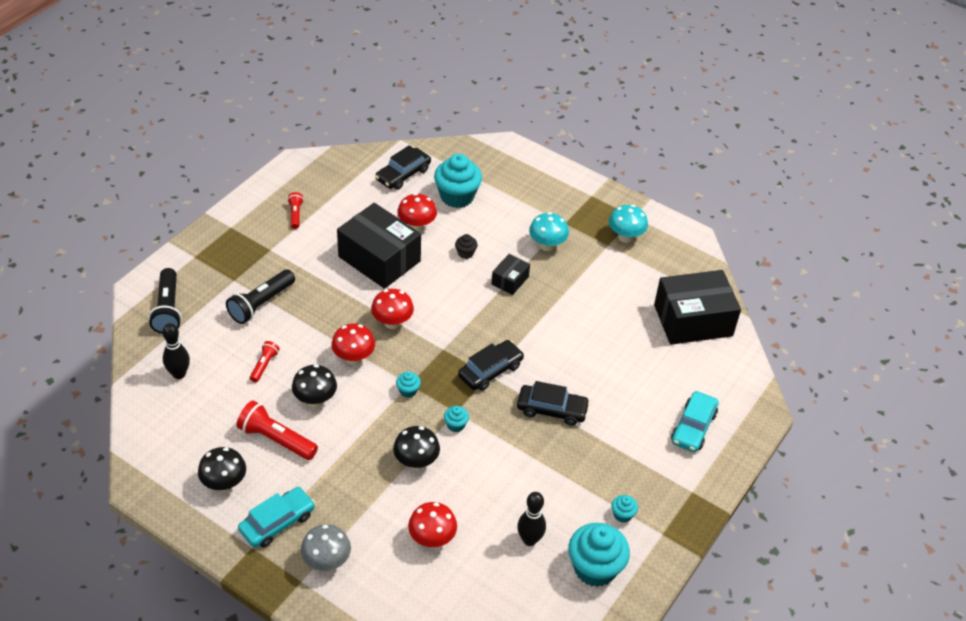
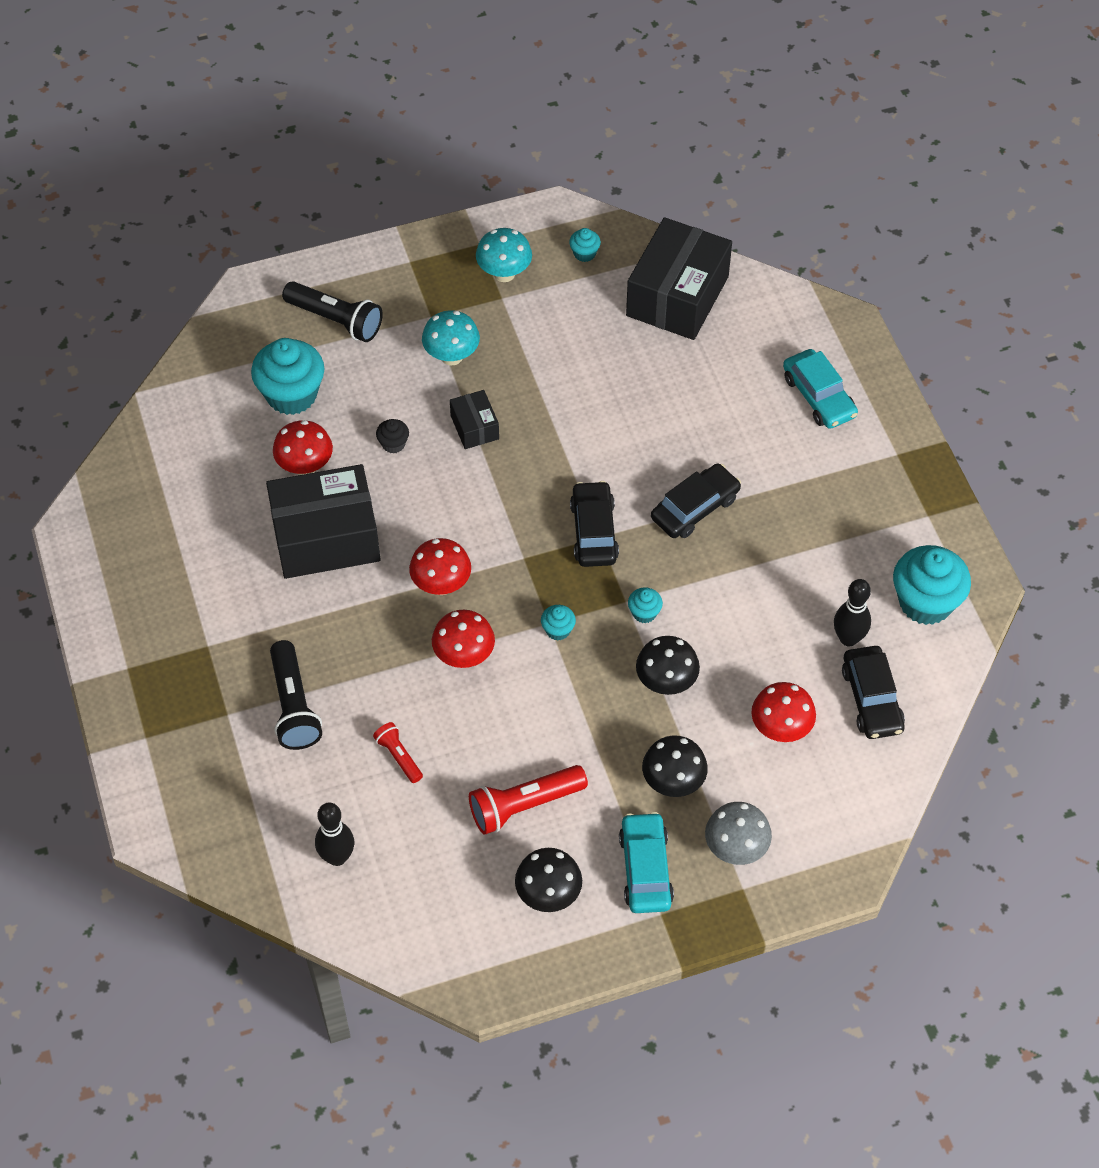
camera: 50 degrees left, 10 degrees up
(168, 309) = (215, 814): black flashlight -> black flashlight (335, 320)
(295, 214) = (169, 583): red flashlight -> none
(315, 400) = (496, 732): black mushroom -> black mushroom (673, 782)
(403, 174) = (202, 427): black car -> black car (872, 699)
(622, 515) = (879, 534): turquoise cupcake -> turquoise cupcake (584, 253)

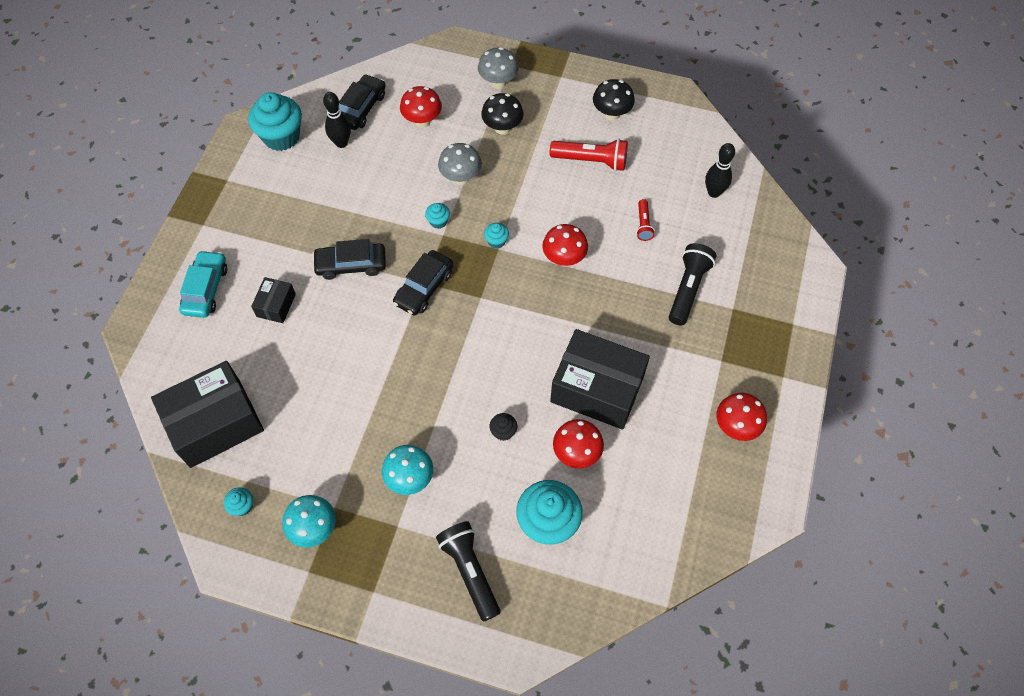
camera: 145 degrees left, 5 degrees up
(441, 585) = (545, 311): red mushroom -> red mushroom (736, 427)
(474, 427) = (439, 409): black box -> black box (276, 305)
(645, 869) = (552, 98): turquoise car -> none
(666, 682) = (461, 177): black mushroom -> grey mushroom

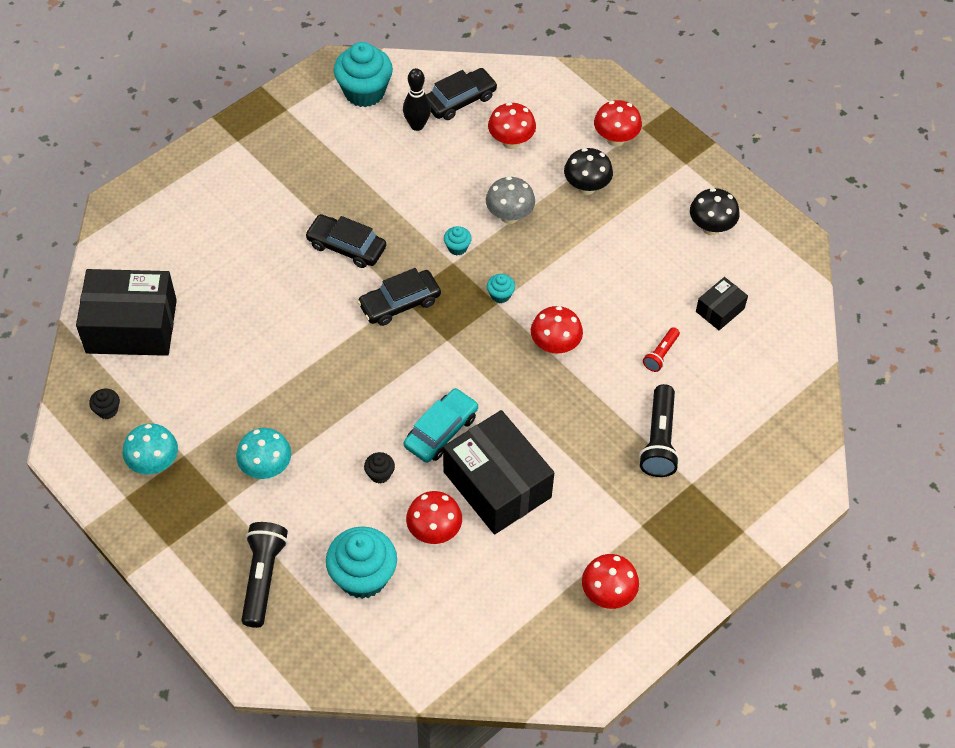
camera: 30 degrees right, 5 degrees down
(206, 289) = (201, 202): turquoise car -> turquoise car (441, 431)
(242, 506) = (107, 410): turquoise cupcake -> black cupcake
(276, 305) = (253, 249): black box -> black box (720, 310)
(498, 82) = (615, 139): grey mushroom -> red mushroom
(591, 161) = (654, 264): red flashlight -> none
(688, 289) = (659, 440): black flashlight -> black flashlight turned 135 degrees clockwise
(714, 192) = (760, 360): black bowling pin -> none

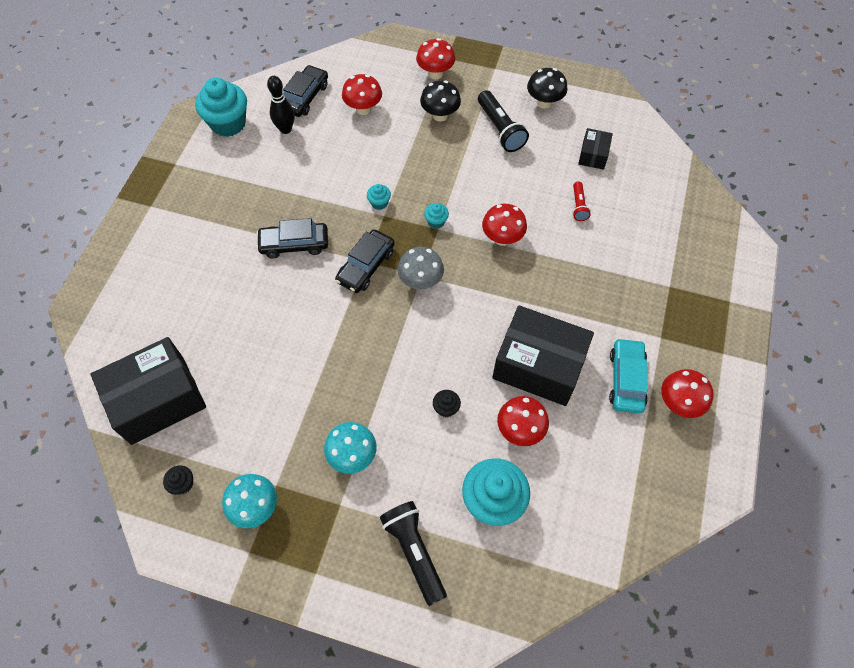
camera: 30 degrees left, 5 degrees up
(441, 431) = (467, 347): turquoise car -> turquoise car (626, 380)
(509, 216) = (400, 161): grey mushroom -> grey mushroom (420, 281)
(659, 440) = (624, 268): black flashlight -> black flashlight (500, 129)

